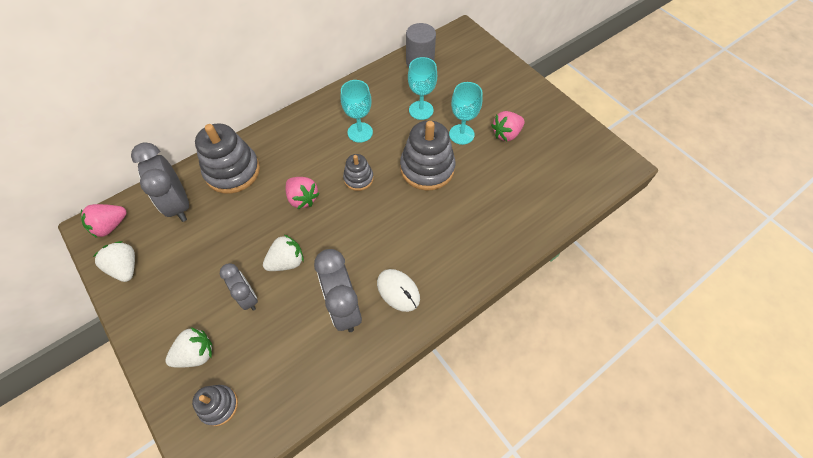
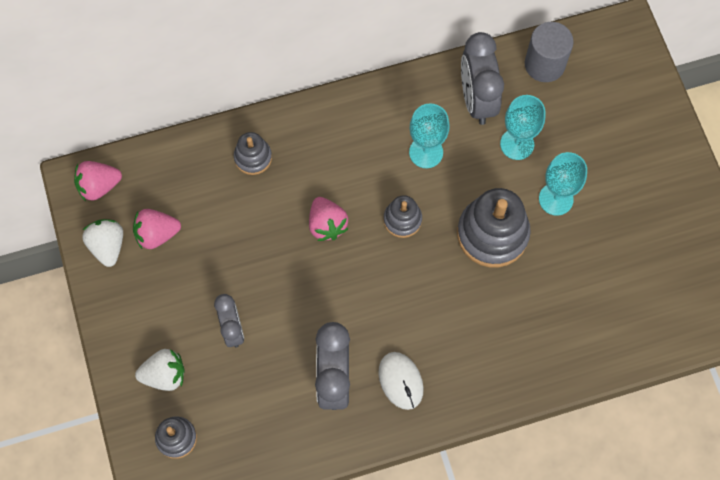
camera: 20 degrees right, 10 degrees up
(178, 204) = (180, 183): grey clock -> grey clock (477, 100)
(232, 171) = (253, 157): grey stacking toy -> grey stacking toy, size x0.54
(287, 262) = (286, 301): white strawberry -> none
(506, 134) = (615, 218): pink strawberry -> pink strawberry (157, 234)

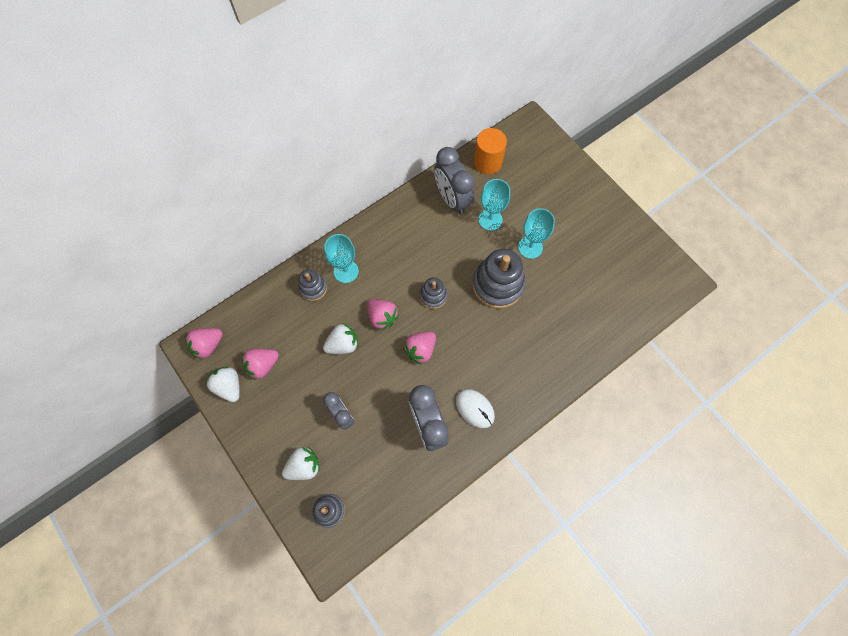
camera: 20 degrees left, 0 degrees up
(265, 242) = (343, 344): none -> white strawberry
(360, 283) = (420, 350): none -> pink strawberry
(426, 152) = (431, 245): turquoise goblet -> turquoise goblet (346, 271)
(544, 64) = (487, 162): grey cylinder -> orange cylinder

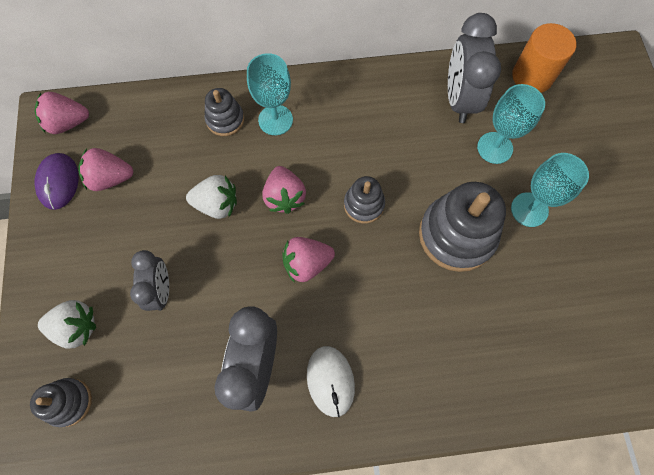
camera: 30 degrees right, 0 degrees up
(229, 386) = (58, 182): white strawberry -> purple mouse

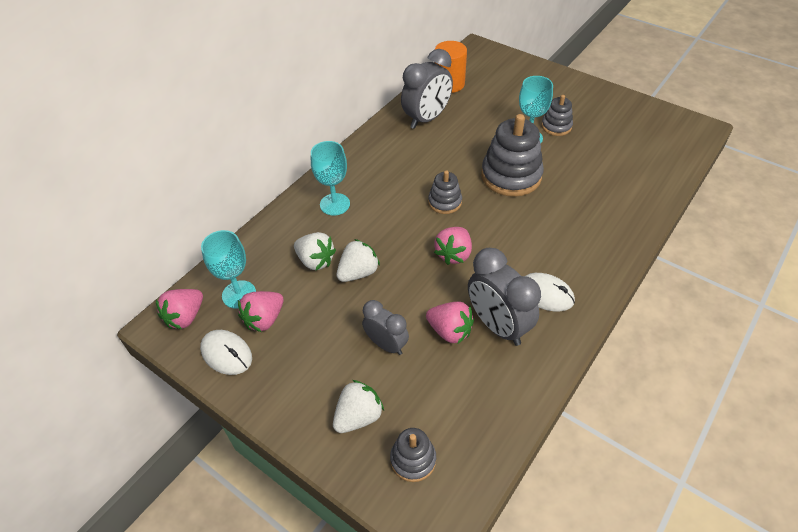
camera: 45 degrees left, 20 degrees down
(58, 182) = (226, 354): purple mouse -> white mouse
(200, 161) = (315, 261): none -> white strawberry
(225, 119) = (301, 228): grey stacking toy -> grey stacking toy (556, 126)
(284, 197) = (395, 235): pink strawberry -> pink strawberry (450, 331)
(459, 99) = (426, 119): grey clock -> grey clock turned 90 degrees counterclockwise
(494, 148) = (475, 126): turquoise goblet -> turquoise goblet (239, 294)

